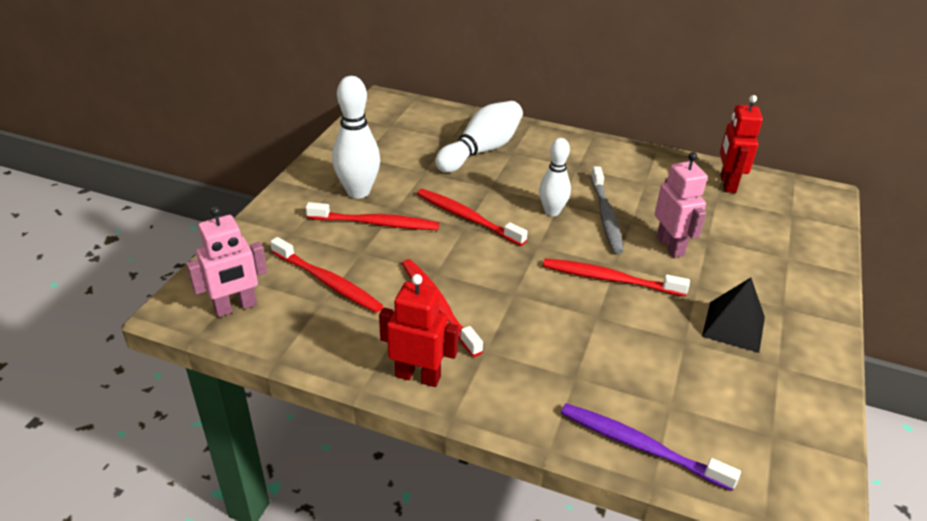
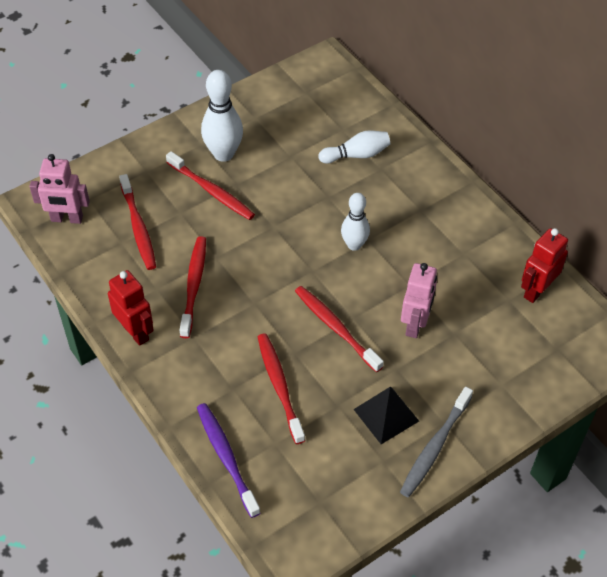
camera: 35 degrees right, 15 degrees up
(466, 217) = (282, 218): red toothbrush -> red toothbrush (279, 386)
(481, 151) = (356, 155): white bowling pin -> white bowling pin, size x0.66
(606, 216) = (393, 270): grey toothbrush -> grey toothbrush (434, 447)

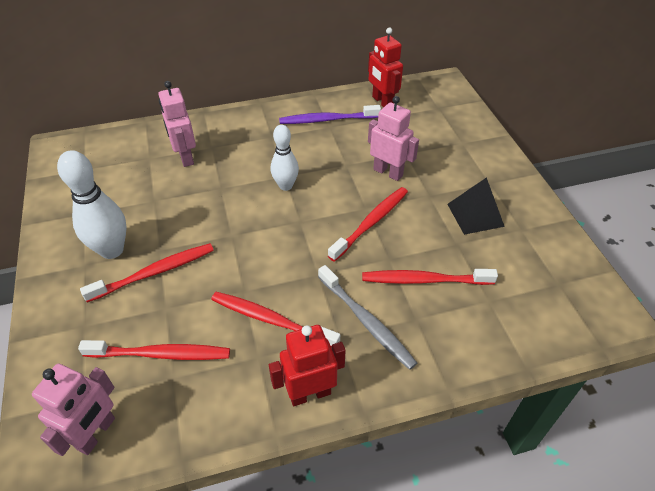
camera: 70 degrees left, 5 degrees down
(226, 457) = (498, 346): purple toothbrush -> purple toothbrush (327, 120)
(335, 327) = (371, 222): red toothbrush -> red toothbrush turned 150 degrees clockwise
(356, 155) = (185, 157): white bowling pin -> pink robot
(434, 447) = (513, 195): grey toothbrush -> grey toothbrush (367, 322)

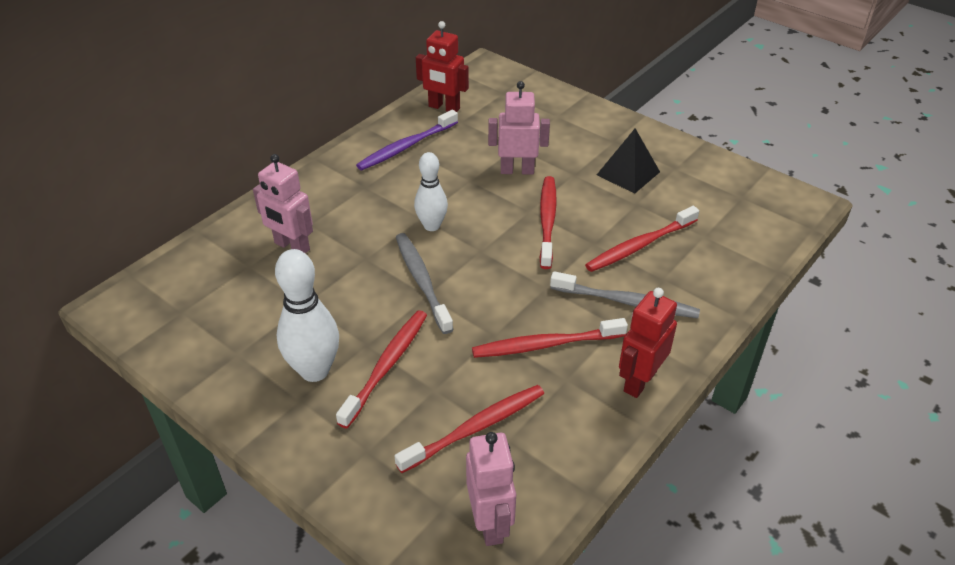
camera: 35 degrees left, 5 degrees down
(238, 223) = (421, 281): none -> grey toothbrush

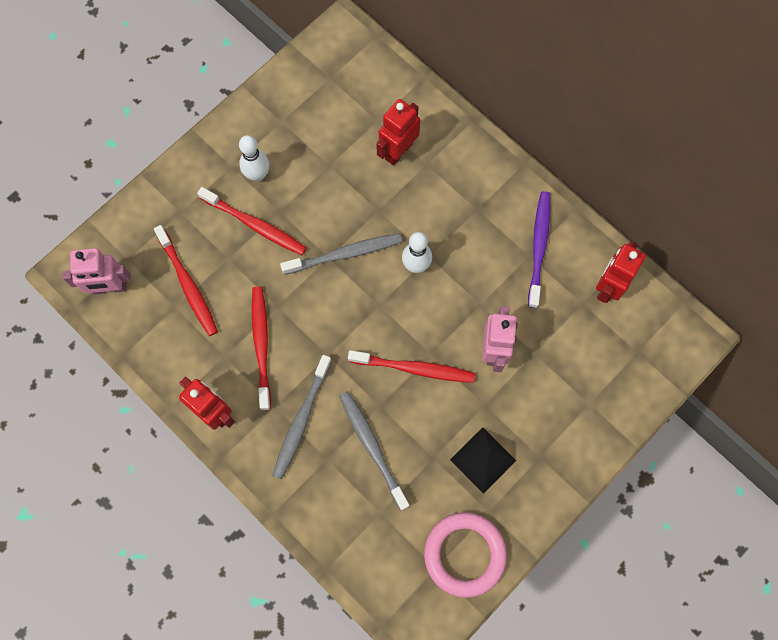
camera: 95 degrees right, 30 degrees up
(291, 246) = (398, 151): pink robot -> red robot
(314, 370) = (257, 175): white bowling pin -> white bowling pin, size x0.66
(406, 147) = (539, 246): purple toothbrush -> purple toothbrush turned 45 degrees clockwise
(639, 246) = (372, 447): red toothbrush -> grey toothbrush
(721, 180) = (464, 554): none -> pink ring

